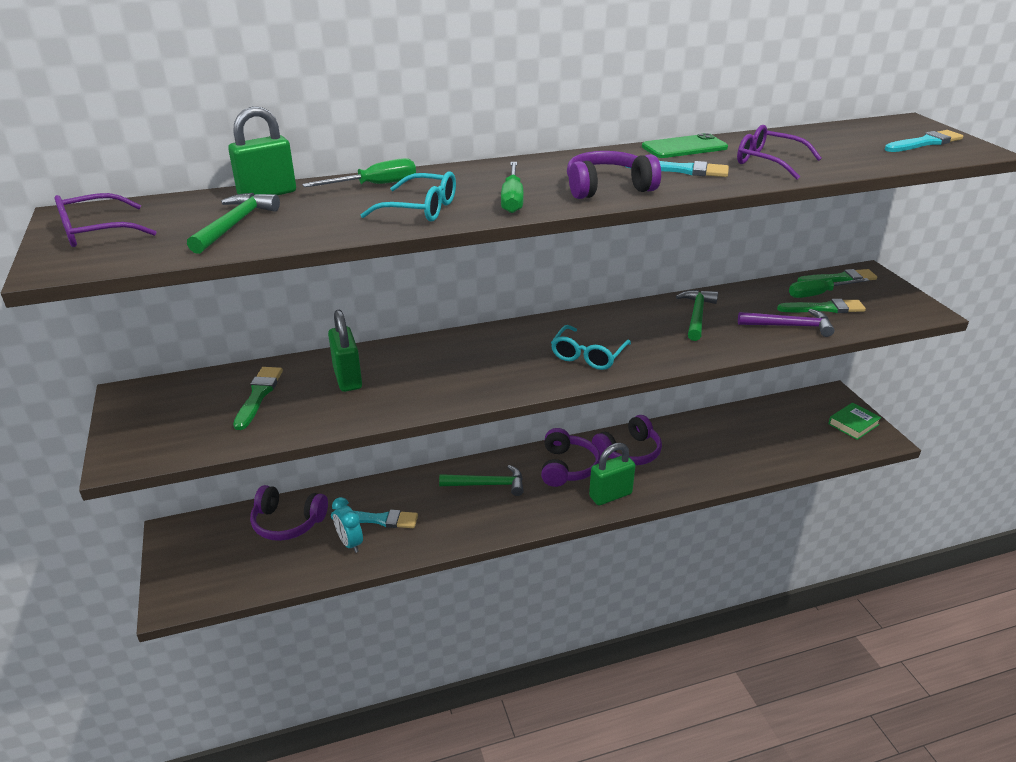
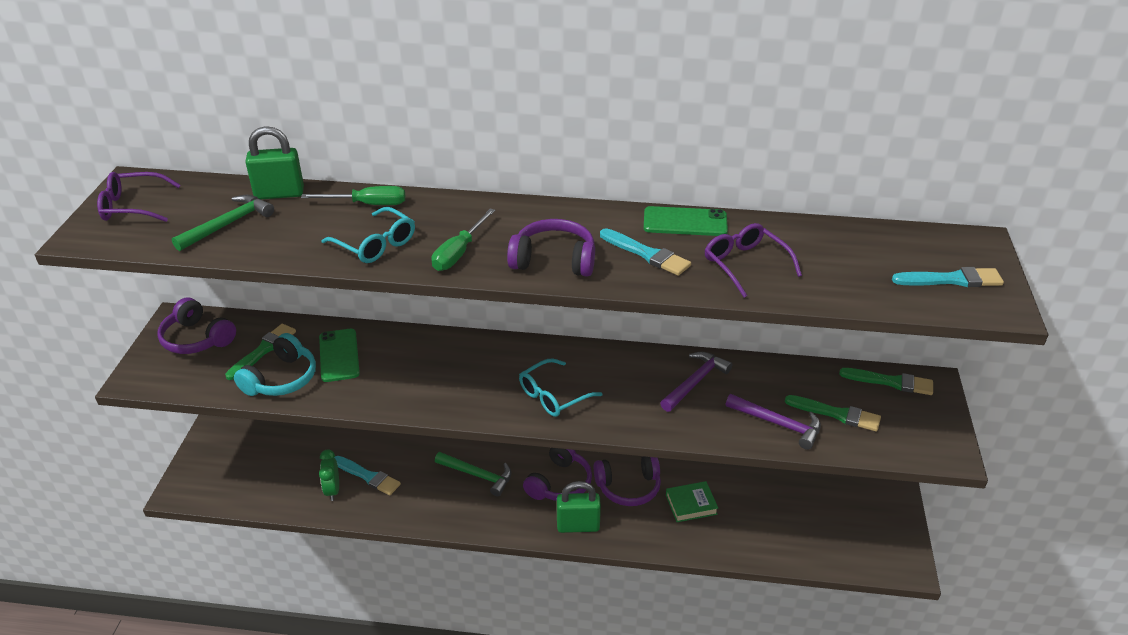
camera: 25 degrees right, 5 degrees up
(288, 522) = (298, 453): purple headphones -> purple headphones (197, 339)
(301, 413) = (281, 379): none -> turquoise headphones
(347, 378) = (339, 355): green padlock -> green phone
(350, 543) = (332, 490): turquoise clock -> green clock
(697, 315) = (695, 382): green hammer -> purple hammer
(818, 294) = (847, 394): green screwdriver -> none
(853, 424) = (887, 537): green book -> green book (691, 504)

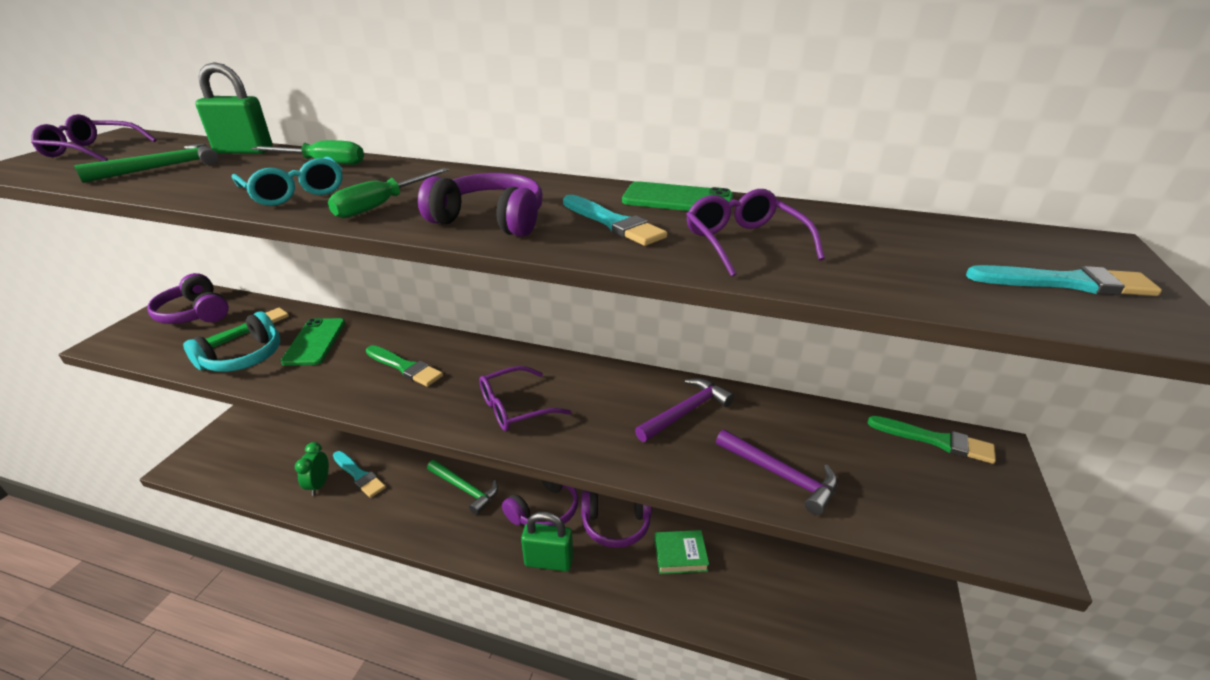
camera: 10 degrees right, 5 degrees down
(553, 396) = (515, 408): turquoise glasses -> purple glasses
(836, 414) = (861, 472): green brush -> green brush (405, 367)

